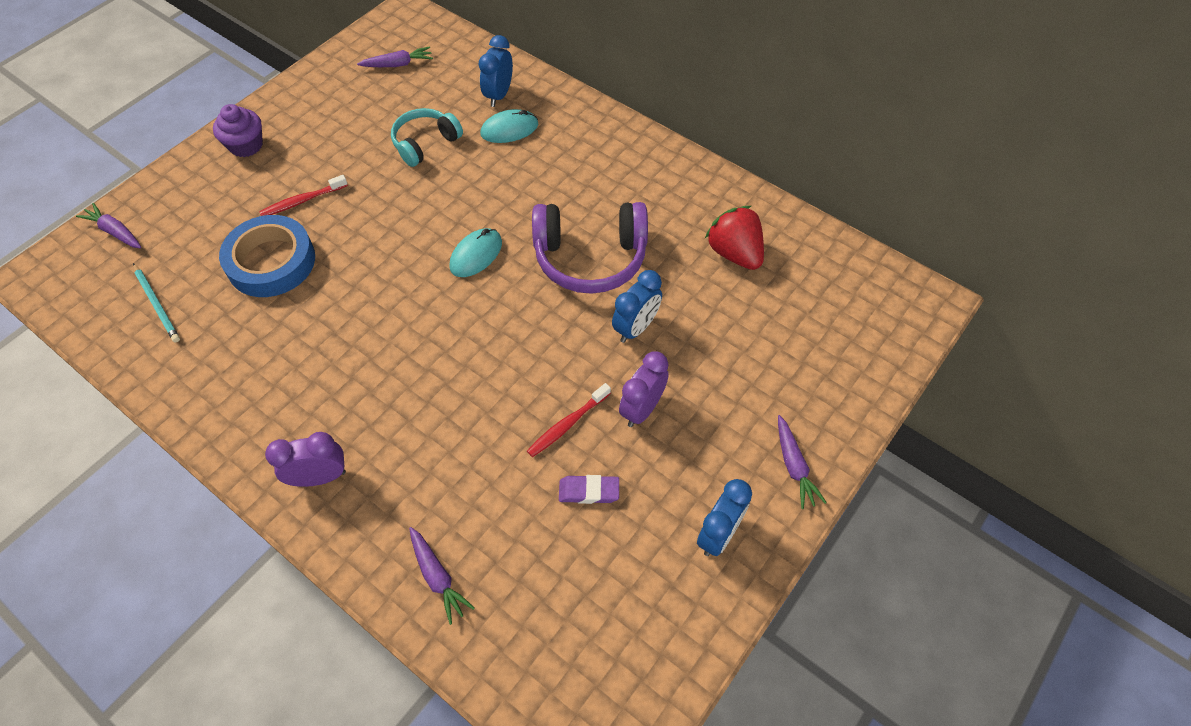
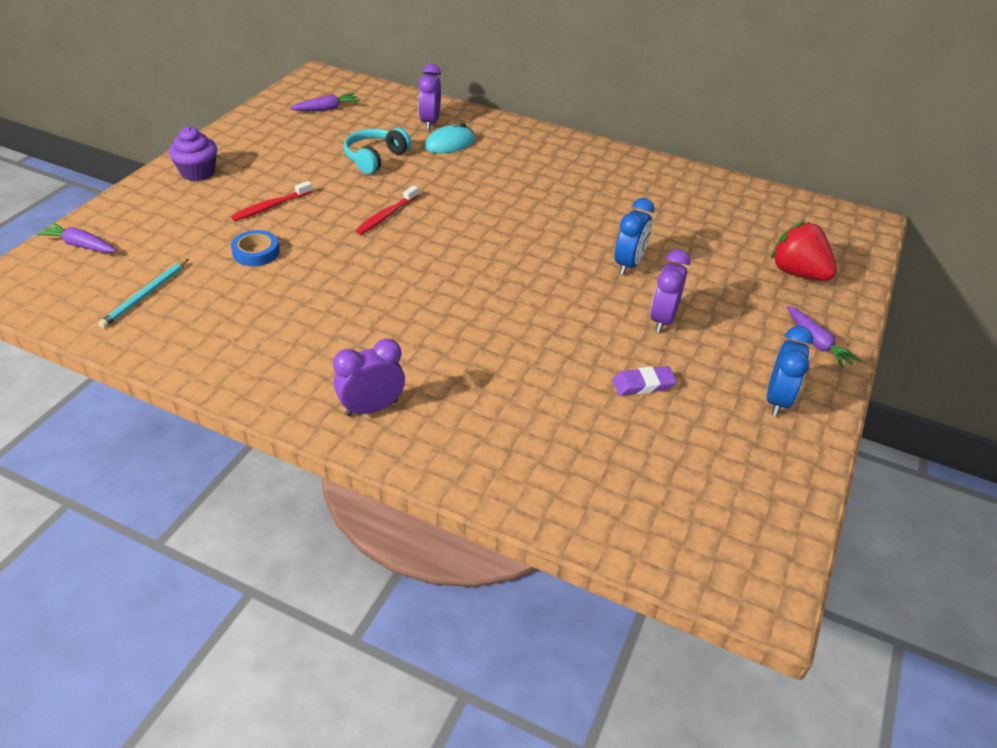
camera: 15 degrees left, 15 degrees down
(157, 304) = (145, 295): turquoise pencil -> turquoise pencil turned 75 degrees clockwise
(271, 262) = (256, 252): blue tape -> blue tape, size x0.52
(438, 577) = (527, 470): purple carrot -> none
(476, 255) = (457, 229): turquoise mouse -> none
(499, 95) = (430, 122): blue clock -> purple clock
(567, 424) = (599, 338): red toothbrush -> red toothbrush (386, 215)
(590, 257) = (564, 221): purple headphones -> none
(734, 253) = (689, 207): red strawberry -> red strawberry (797, 273)

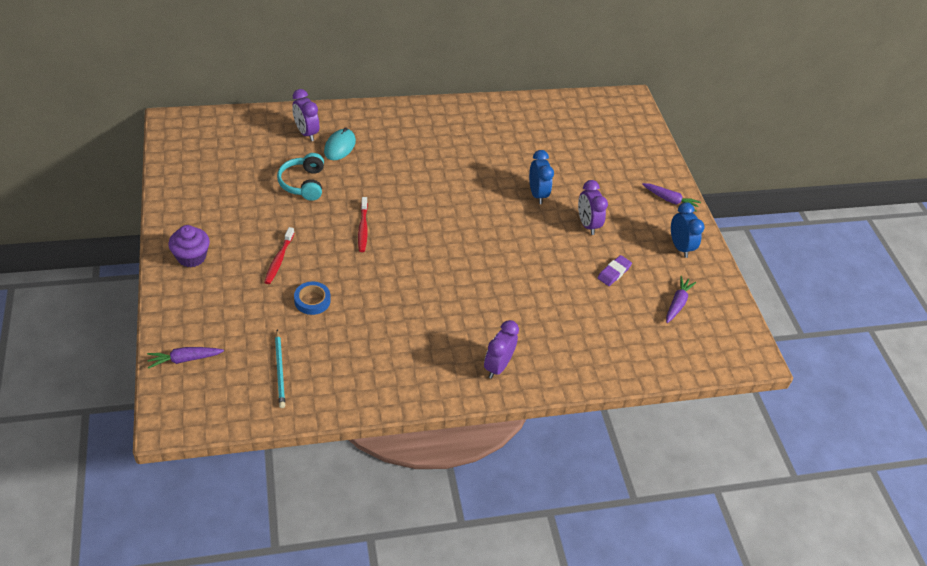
camera: 40 degrees left, 5 degrees up
(326, 109) = (217, 153): purple carrot -> purple carrot (677, 303)
(797, 273) = (625, 155): red strawberry -> none

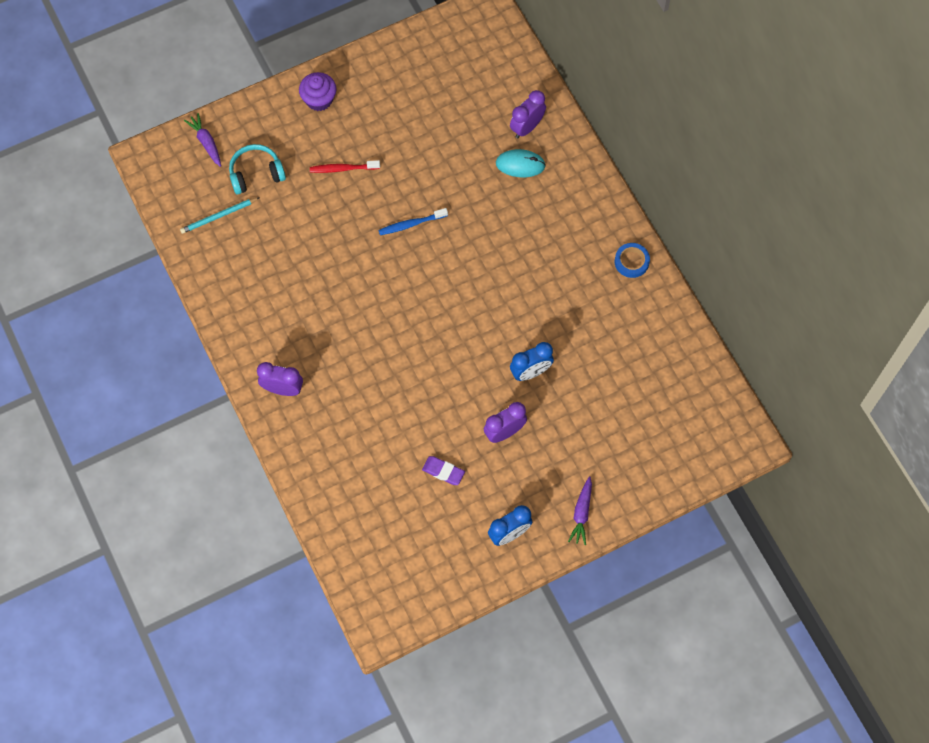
camera: 80 degrees right, 20 degrees up
(303, 183) = (451, 152): turquoise headphones -> turquoise headphones (256, 174)
(312, 300) = (304, 213): blue tape -> blue tape (631, 262)
(363, 228) = (411, 224): red toothbrush -> blue toothbrush
(677, 303) = (423, 542): purple carrot -> none

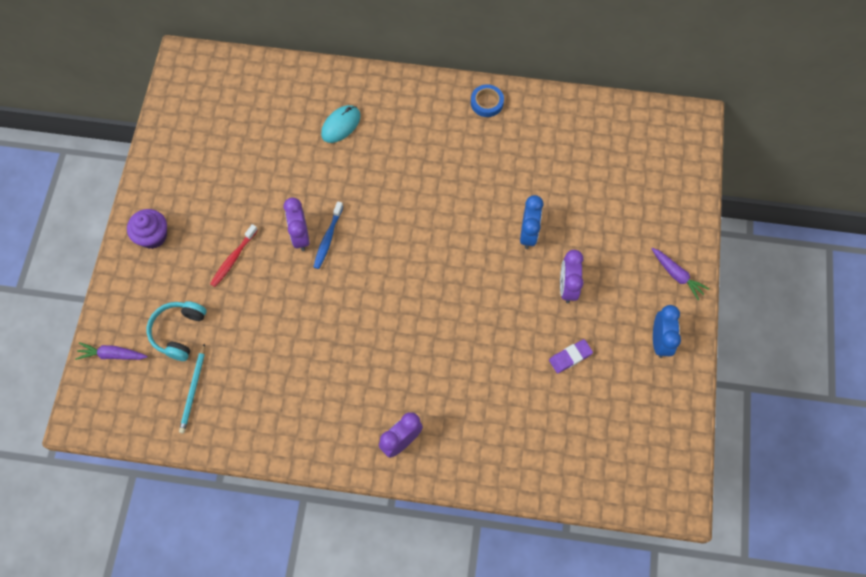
camera: 55 degrees left, 0 degrees up
(527, 127) = (312, 100): purple clock -> purple clock (300, 236)

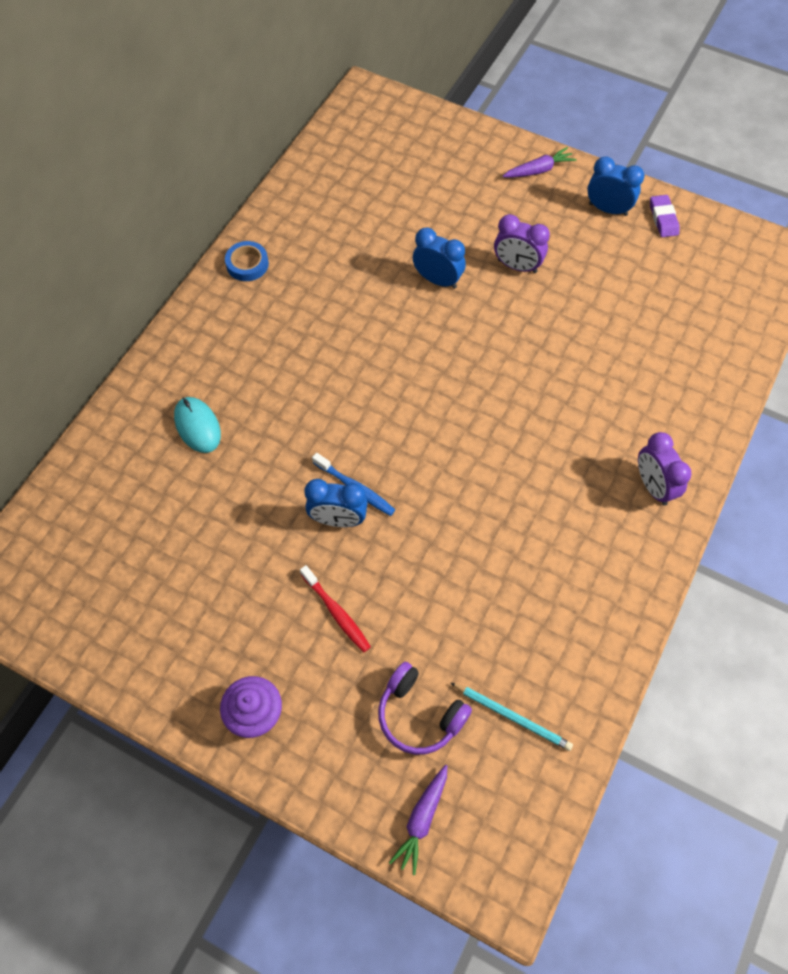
camera: 70 degrees left, 5 degrees down
(179, 332) = (419, 714): turquoise headphones -> purple headphones
(300, 236) = (338, 520): purple clock -> blue clock
(570, 357) = (600, 291): purple eraser -> purple eraser (663, 218)

